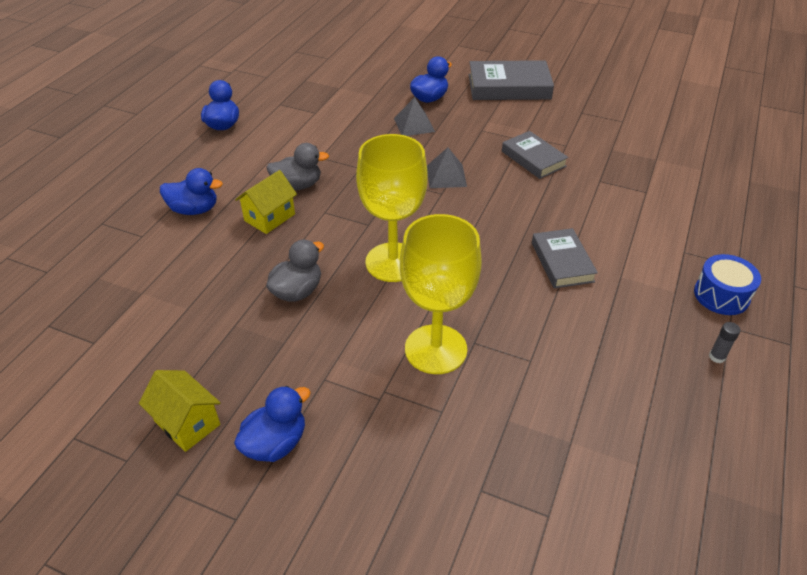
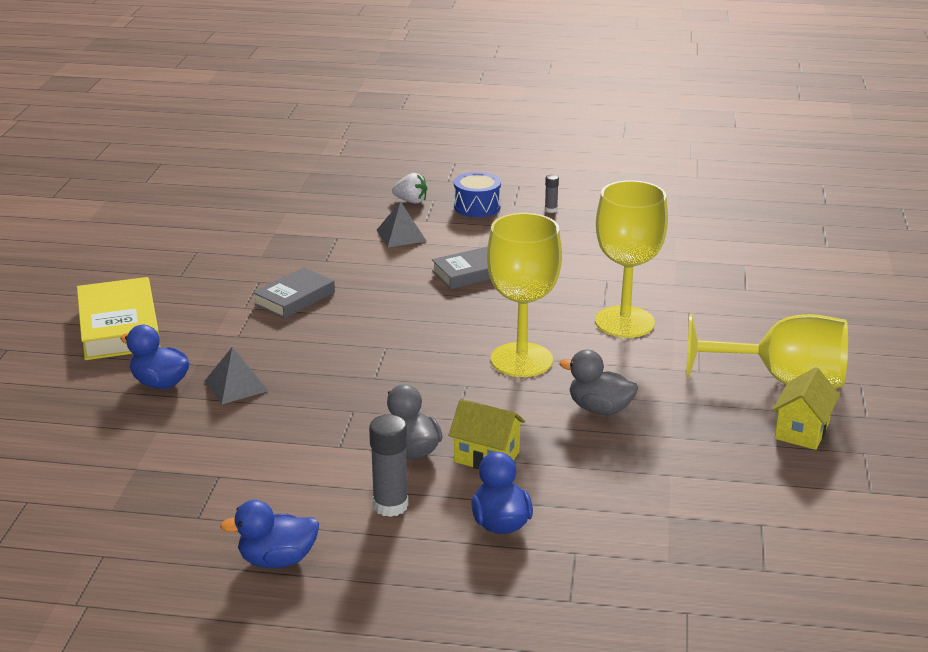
camera: 105 degrees left, 15 degrees down
(244, 169) = (390, 505): none -> grey glue stick
(275, 443) = (782, 380): blue duck -> yellow goblet
(446, 176) = (349, 348): grey pyramid -> grey pyramid (401, 235)
(509, 87) = (119, 327): grey book -> yellow book
(733, 249) = (411, 201): none -> white strawberry

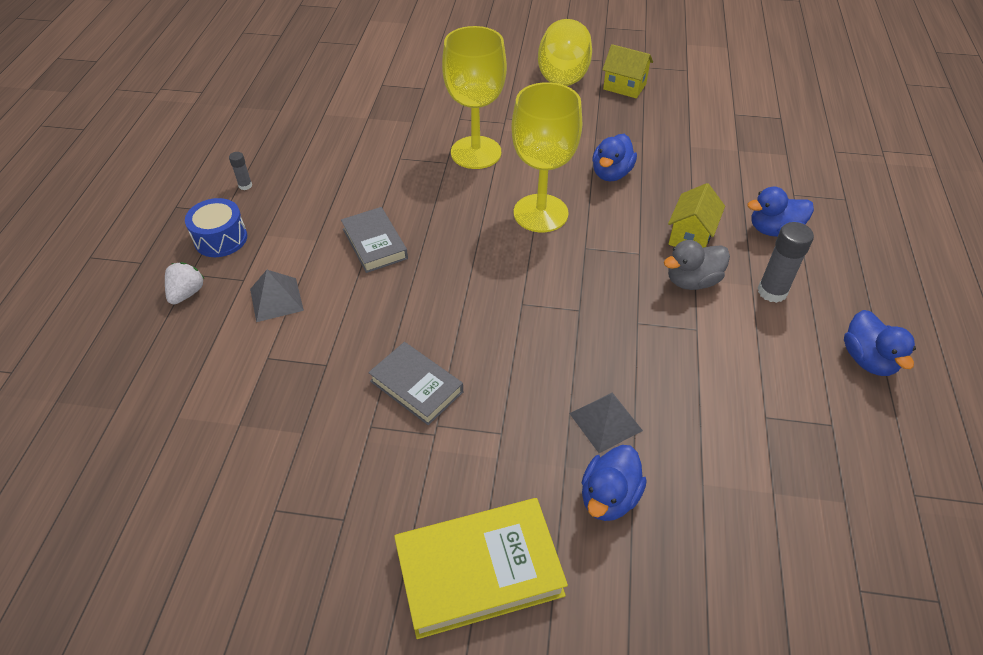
camera: 90 degrees left, 20 degrees up
(599, 409) = (611, 173): grey duck -> blue duck

